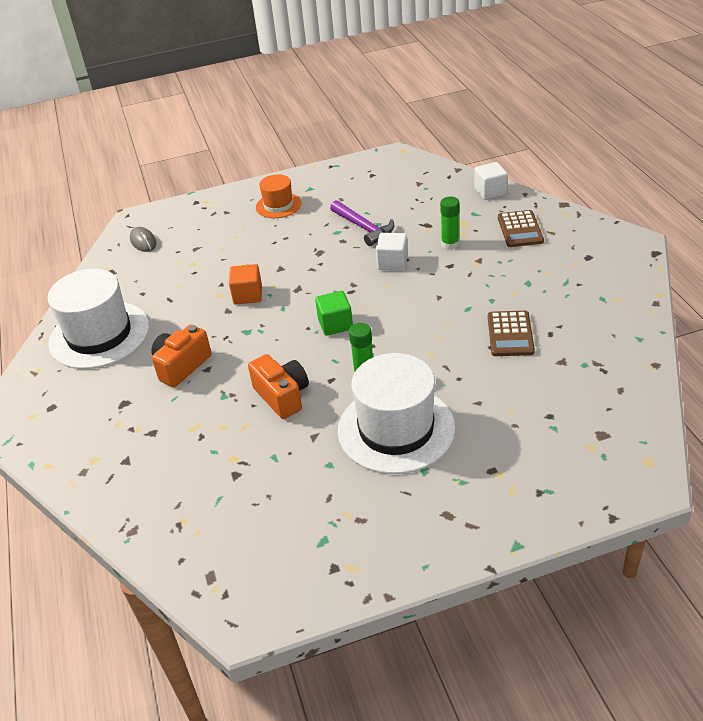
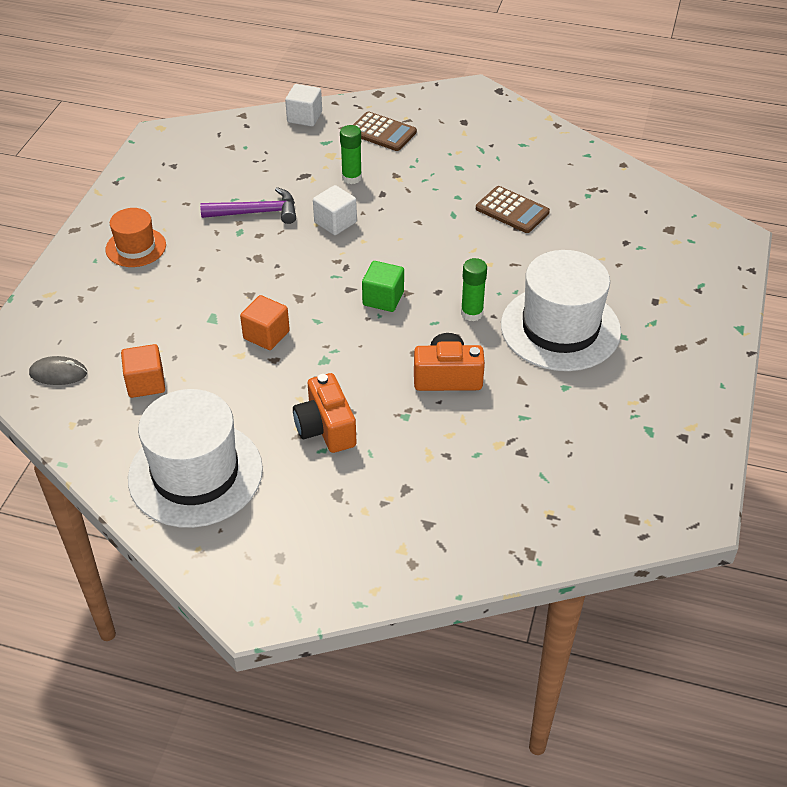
camera: 60 degrees left, 5 degrees up
(161, 275) = (146, 383): none -> orange cube

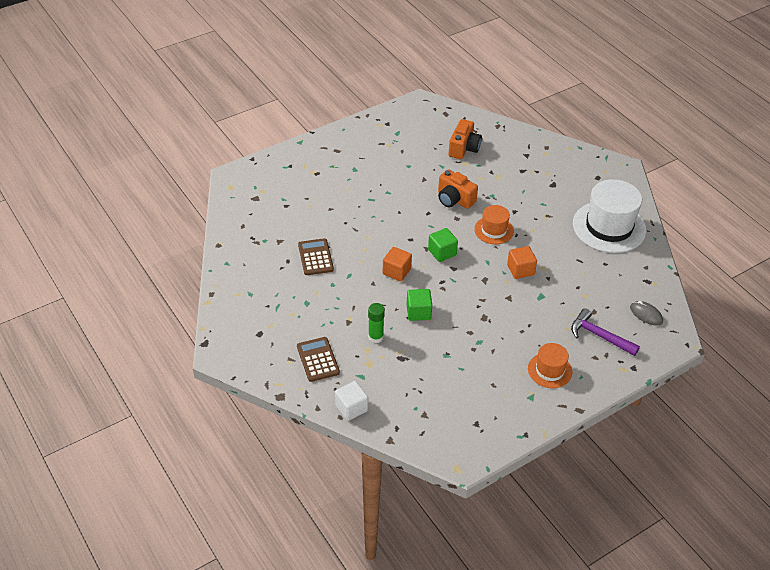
camera: 140 degrees left, 0 degrees up
(146, 383) = (603, 282): orange cube -> orange cube (396, 271)
(256, 212) = (457, 349): purple hammer -> purple hammer (599, 336)
(326, 428) = (533, 211): orange camera -> orange camera (464, 148)
(335, 222) = (418, 312): white cube -> green cube
(350, 366) = (494, 230): none -> orange hat
(472, 313) = (408, 219): green glue stick -> none
(560, 328) = (376, 188): white hat -> none

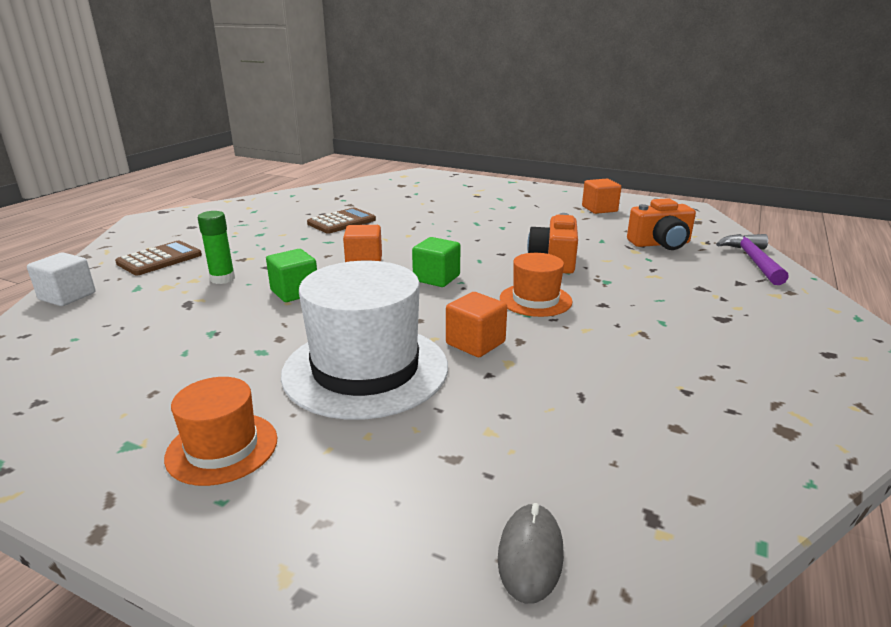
camera: 60 degrees right, 20 degrees down
(392, 136) = (599, 209): none -> orange cube
(599, 336) = (380, 490): purple hammer -> purple hammer (752, 260)
(609, 227) = (729, 404): white hat -> white hat (365, 369)

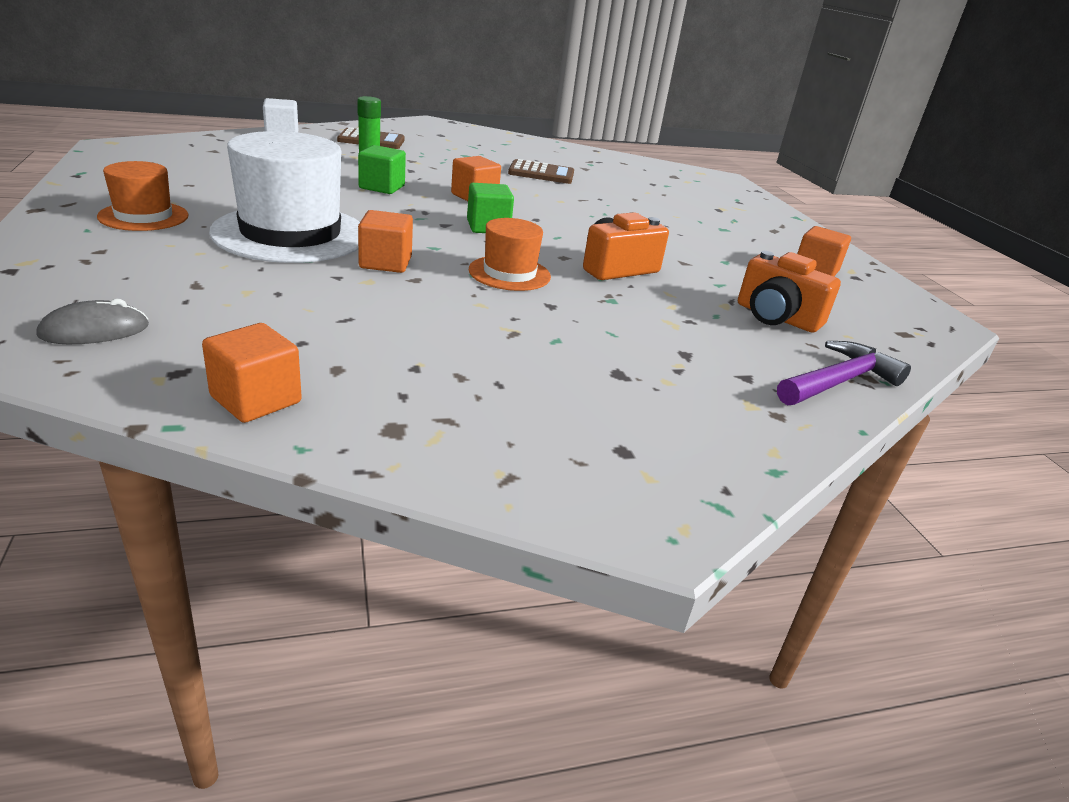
camera: 45 degrees right, 5 degrees up
(721, 485) = (256, 399): none -> orange cube

